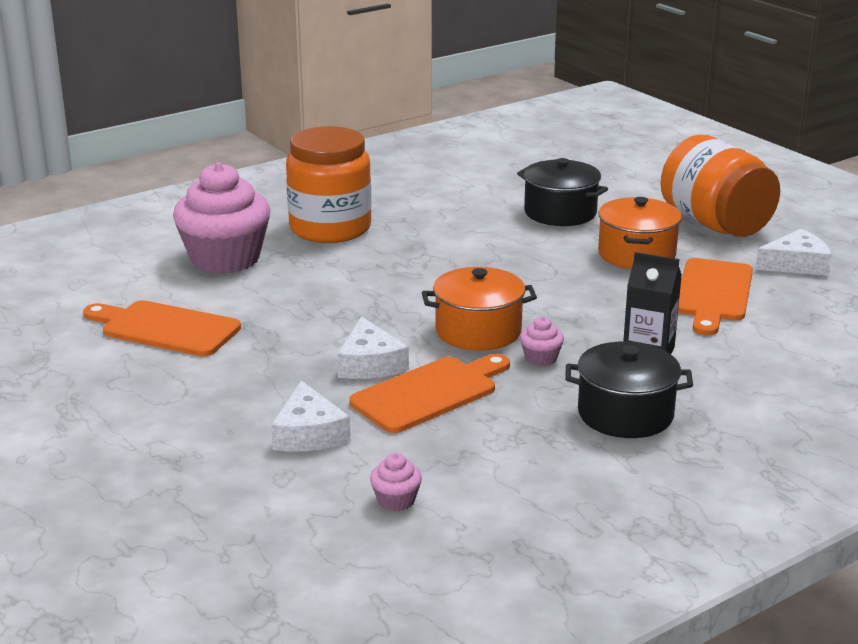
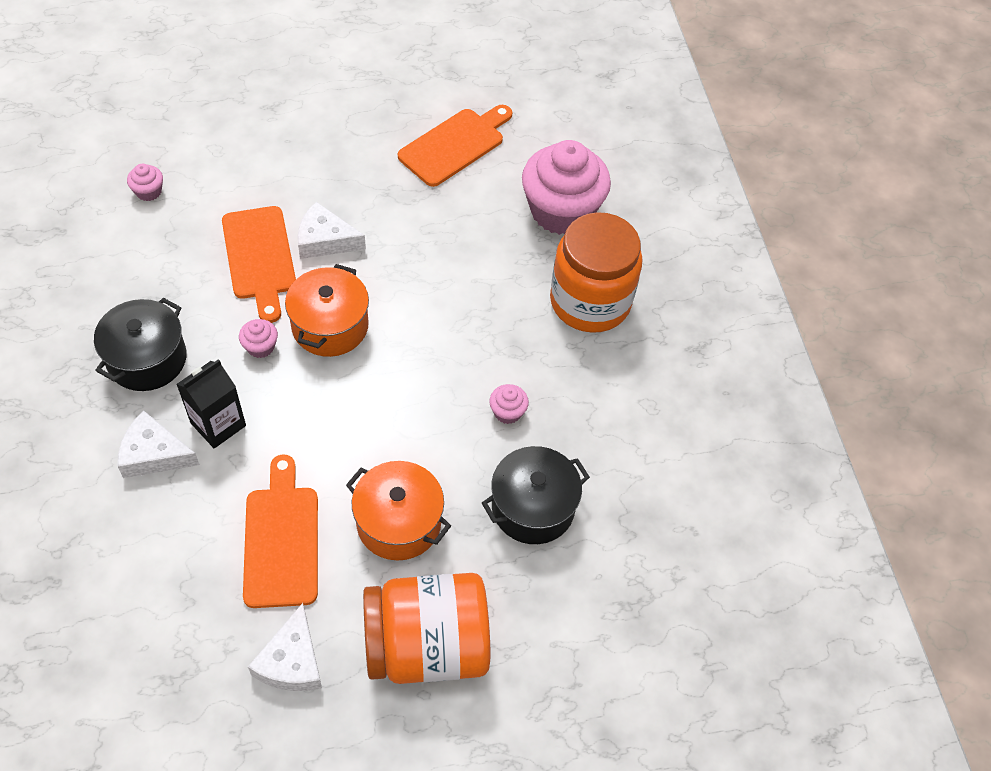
camera: 110 degrees right, 30 degrees up
(309, 433) = (255, 176): white cheese -> white cheese (154, 454)
(484, 237) = (507, 412): none -> pink cupcake
(713, 294) = (282, 539): orange cutting board -> orange cutting board turned 45 degrees clockwise

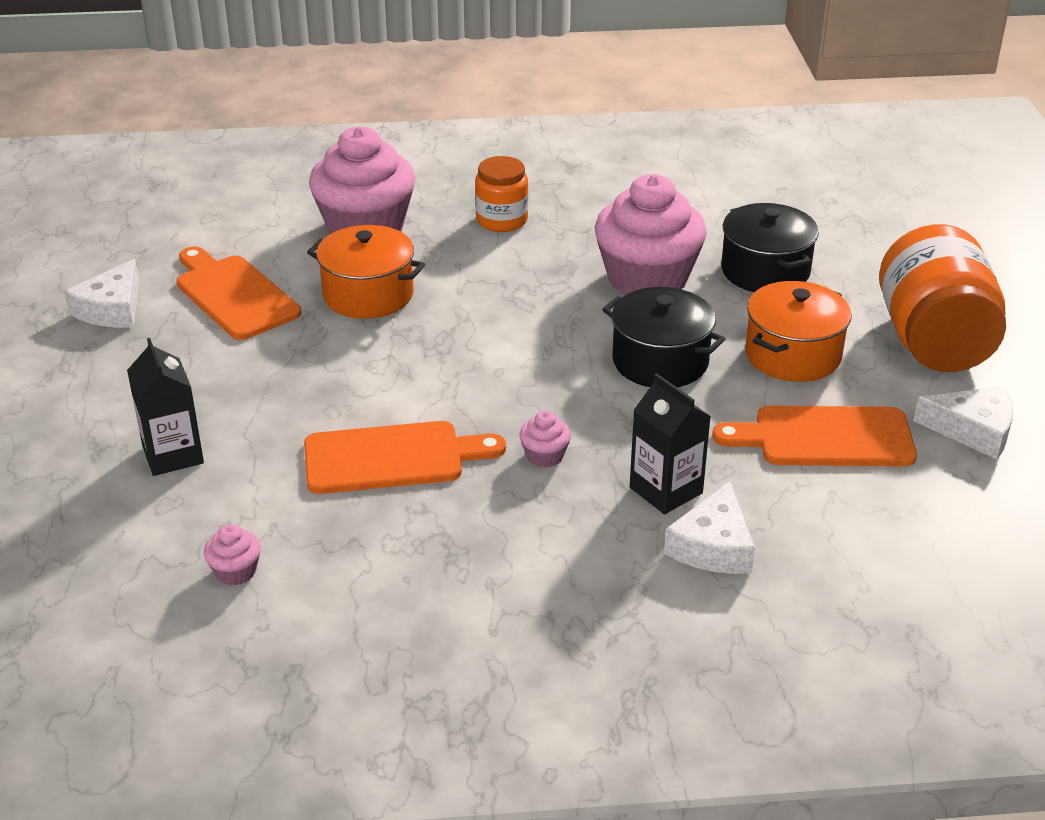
camera: 80 degrees left, 20 degrees down
(147, 359) = (558, 559): black pot -> black pot (660, 361)
(265, 143) = (173, 455): none -> black carton
(325, 240) = (373, 401): white cheese -> white cheese (112, 309)
(330, 326) = (517, 399): orange pot -> orange pot (368, 294)
(507, 412) = (647, 279): pink cupcake -> pink cupcake, size x2.50
(590, 302) = (502, 220): orange jar -> orange jar, size x0.56

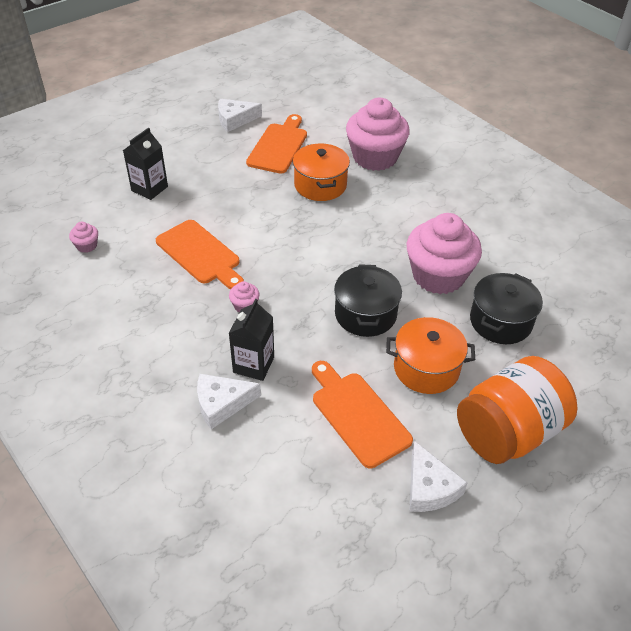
camera: 55 degrees right, 10 degrees up
(502, 220) = (434, 197): orange jar -> none

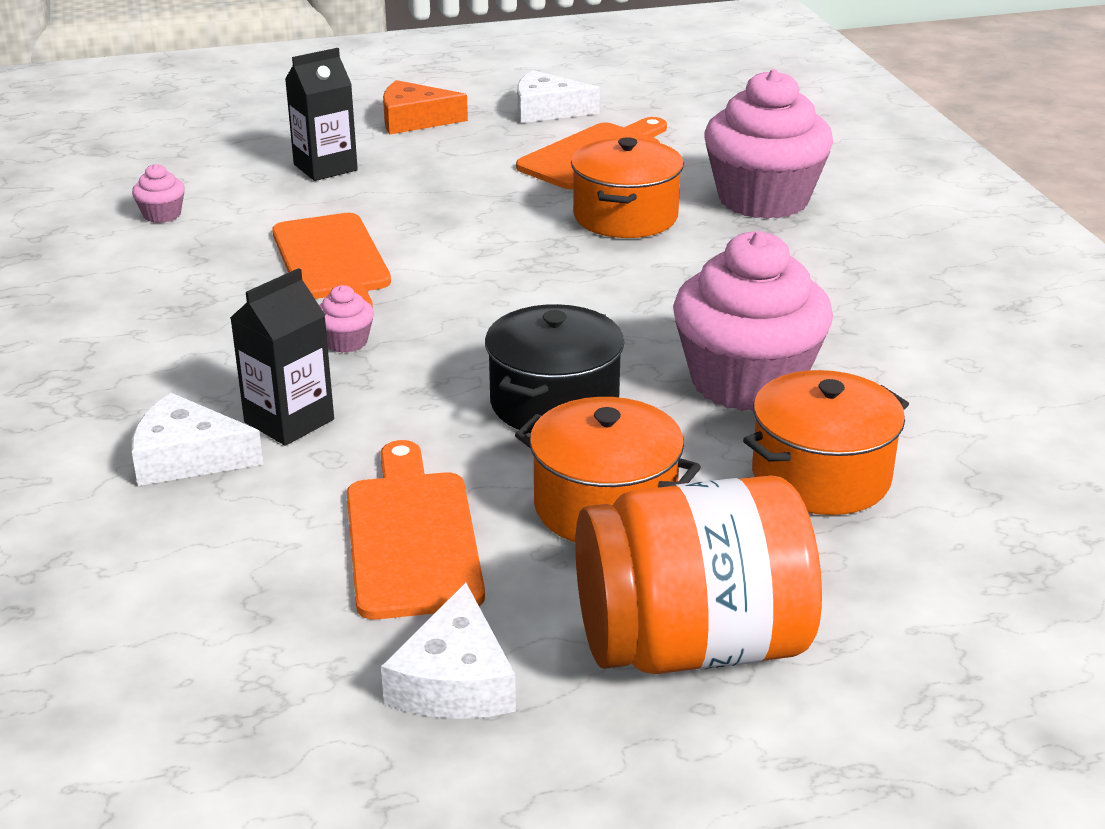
camera: 25 degrees right, 15 degrees down
(172, 142) = (414, 120): none -> orange cheese
(500, 321) = (821, 476): black pot -> orange pot

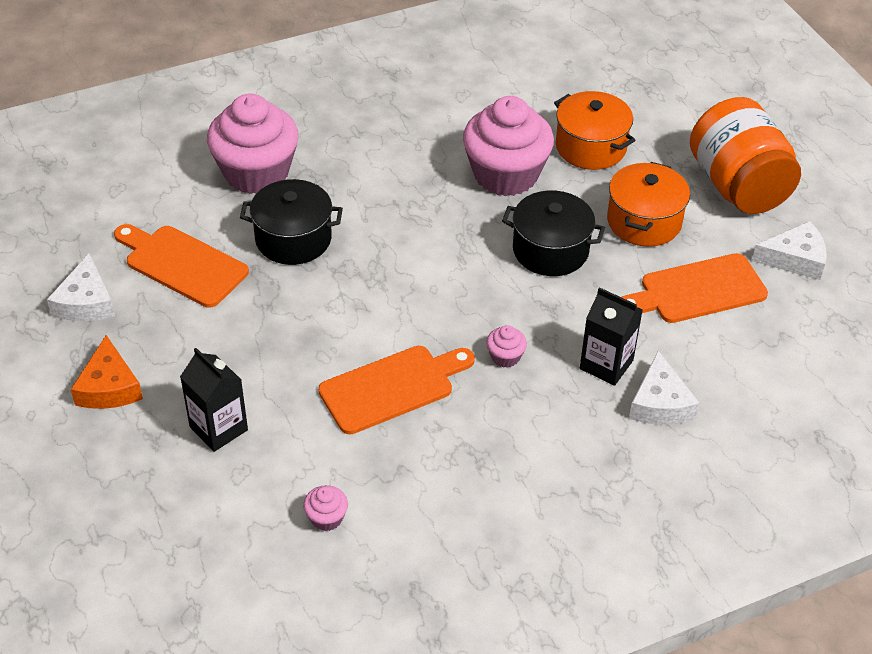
camera: 100 degrees left, 15 degrees up
(625, 216) = (293, 239): orange pot -> black pot

